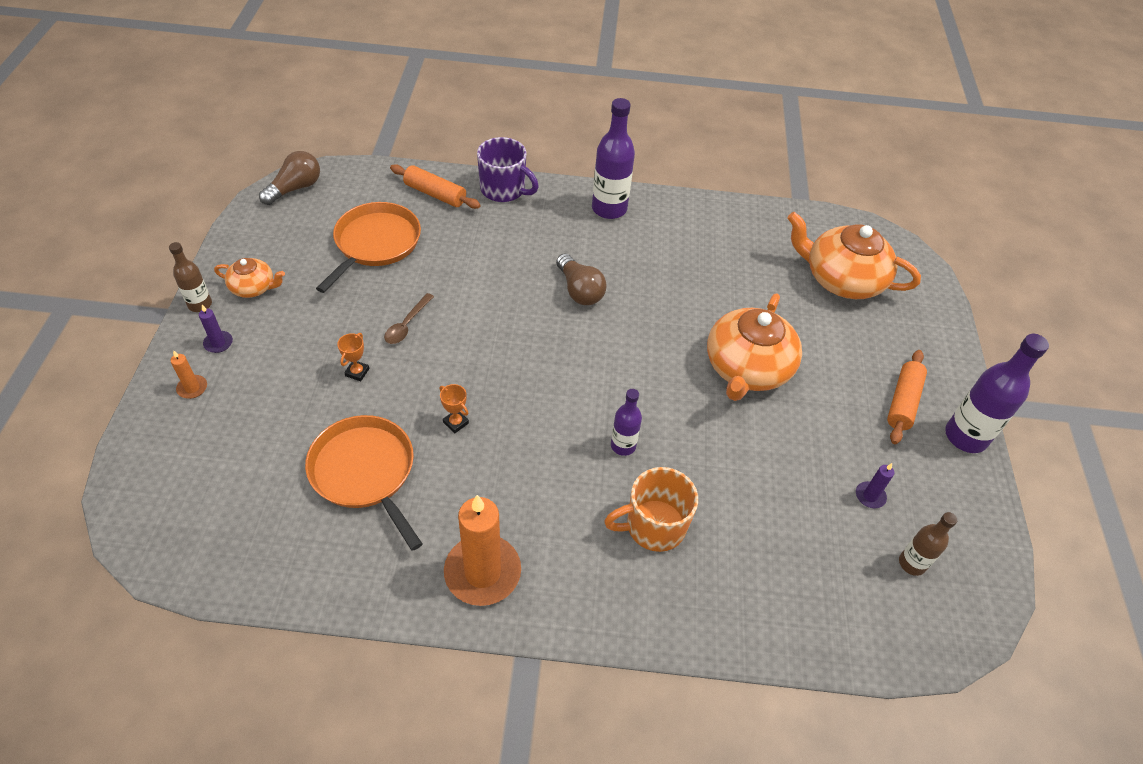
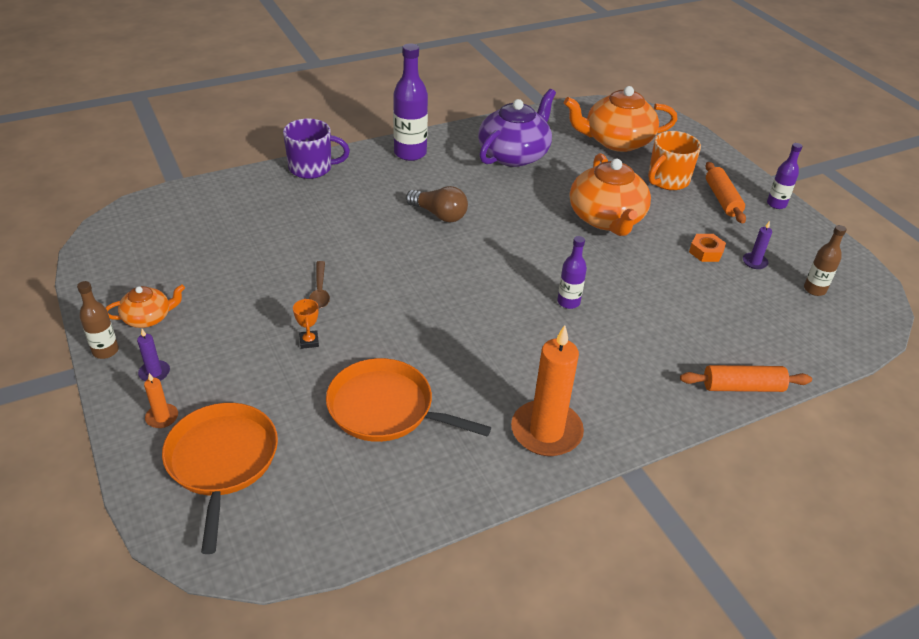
camera: 30 degrees left, 10 degrees down
(295, 188) = (116, 229): brown light bulb -> none
(375, 244) = (234, 244): orange pan -> orange pan (222, 461)
(435, 194) = (254, 190): orange rolling pin -> orange rolling pin (742, 387)
(455, 423) = (427, 341): orange trophy -> none
(653, 526) = (638, 343): orange mug -> orange mug (667, 180)
(713, 251) = (514, 155): none -> purple teapot
(823, 457) = (706, 252): none -> orange nut
(965, 437) = (776, 204): purple bottle -> purple bottle, size x0.58

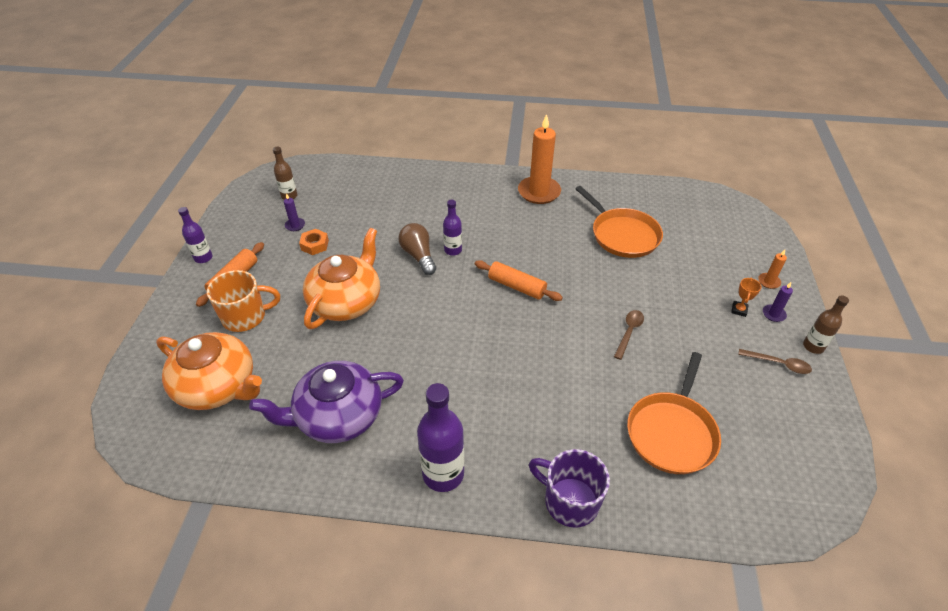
camera: 145 degrees left, 5 degrees up
(148, 318) = (778, 364): orange teapot -> brown spoon
(222, 461) = (732, 244): orange pan -> orange pan (672, 432)
(309, 341) = (654, 294): orange trophy -> orange trophy (739, 310)
(439, 215) = (480, 368): brown light bulb -> brown light bulb (418, 256)
(742, 387) = (411, 171): orange rolling pin -> orange rolling pin (516, 286)

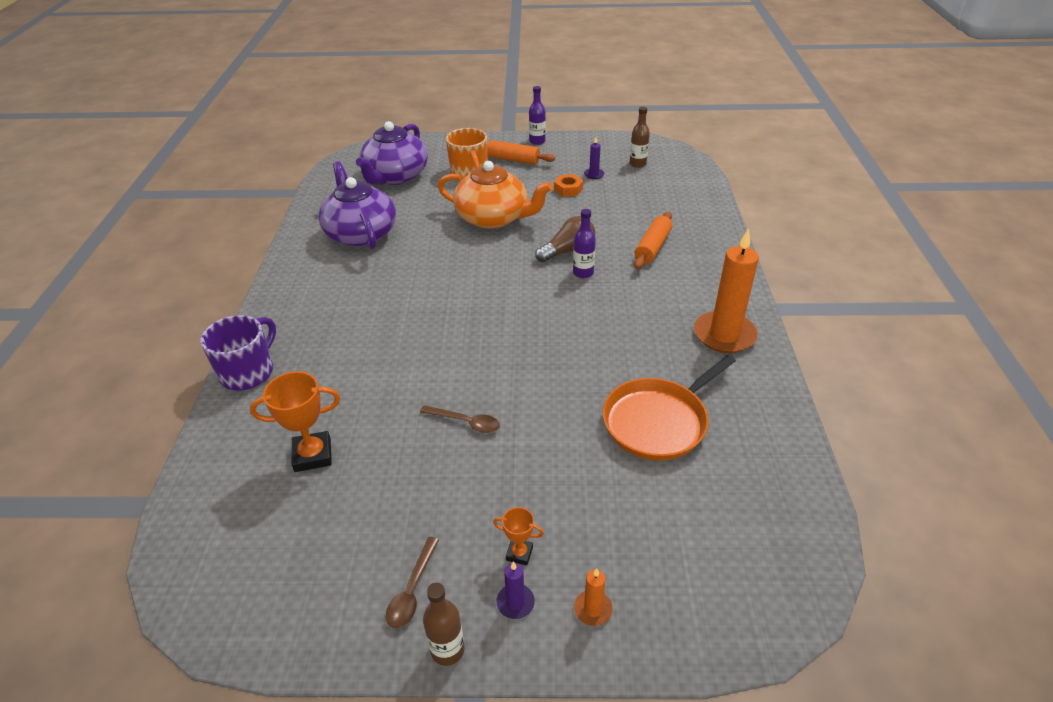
camera: 85 degrees right, 5 degrees down
(218, 386) = (395, 176): orange teapot -> purple teapot
(443, 474) = (294, 294): purple bottle -> none
(516, 286) = (532, 324): orange rolling pin -> orange rolling pin (652, 247)
(672, 432) = (312, 455): orange pan -> orange trophy

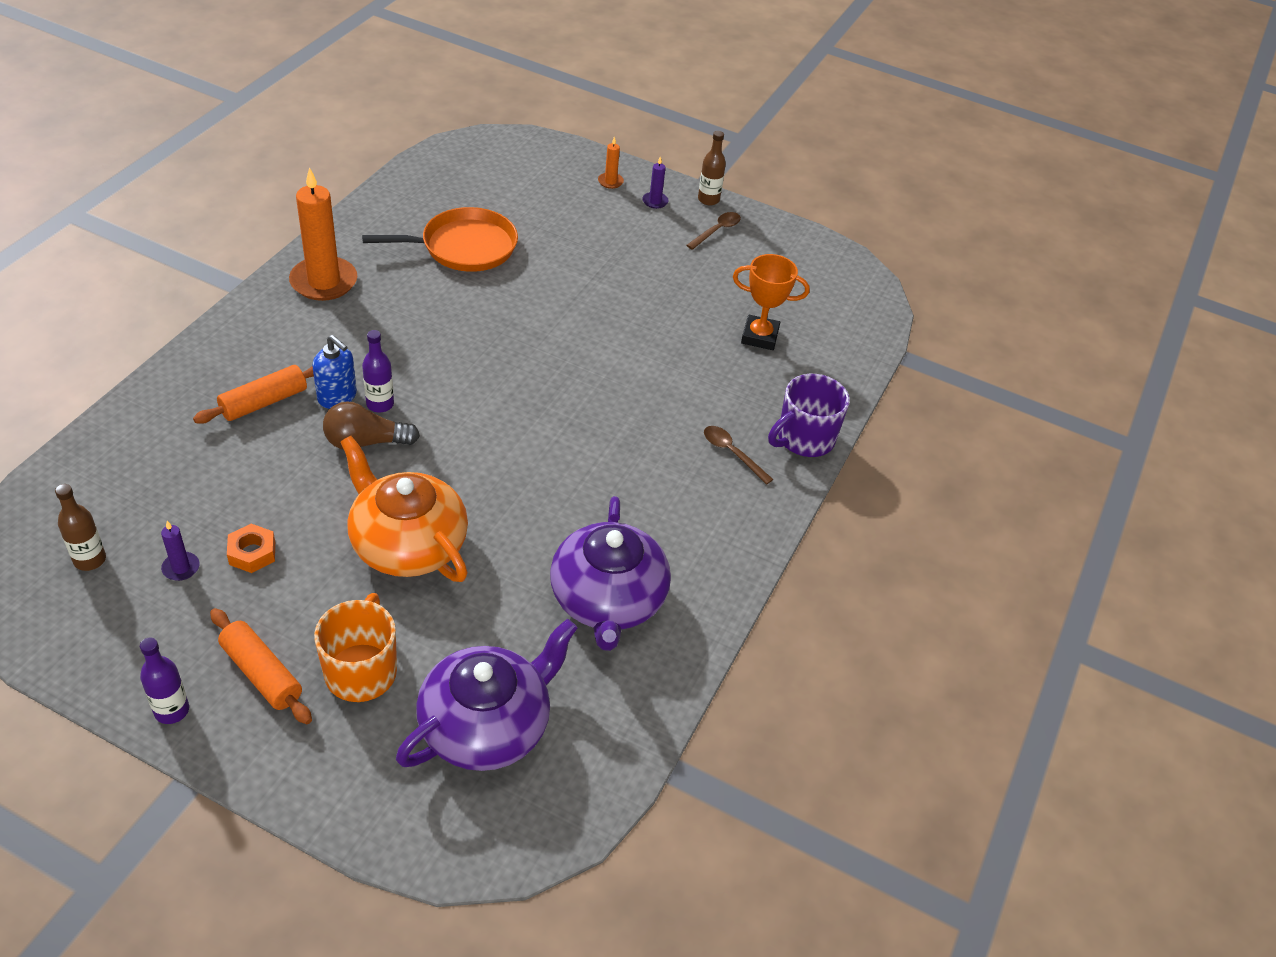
camera: 160 degrees left, 5 degrees up
(466, 422) = (619, 309): brown spoon -> brown spoon (732, 453)
(519, 553) = (636, 220): orange trophy -> none
(614, 266) = (337, 397): none -> blue soap dispenser

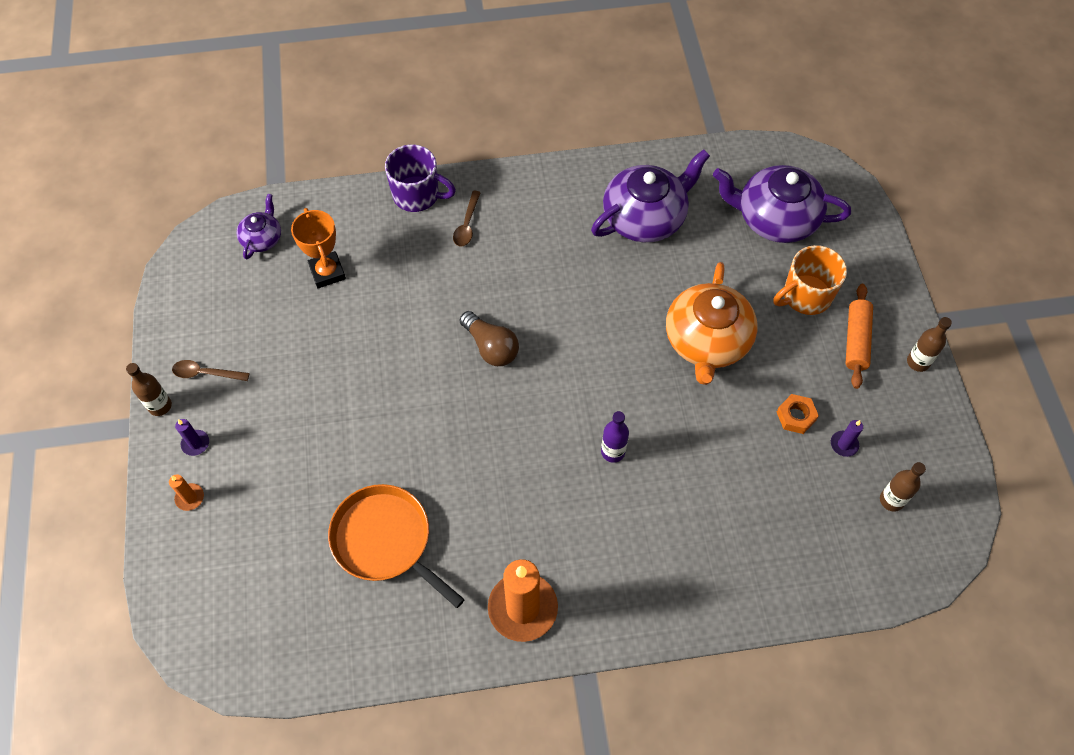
camera: 120 degrees left, 15 degrees up
(172, 710) = (918, 362): purple bottle -> brown bottle
(264, 402) = (681, 526): orange rolling pin -> none
(337, 397) = (631, 485): blue soap dispenser -> none
(365, 442) = (653, 431): brown light bulb -> brown light bulb (491, 347)
(837, 317) = (262, 238): none -> purple teapot

